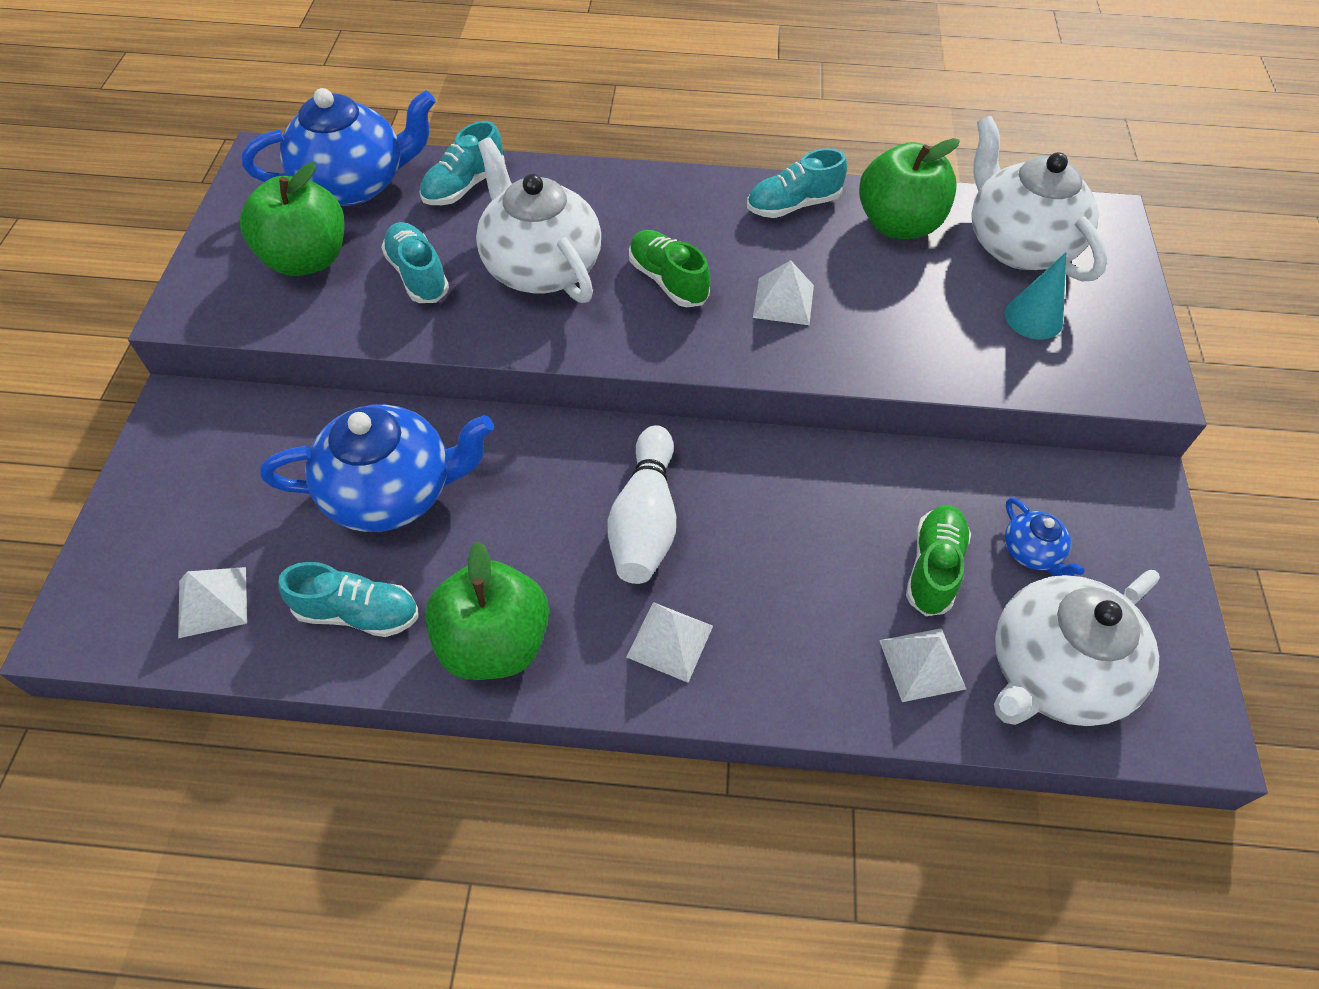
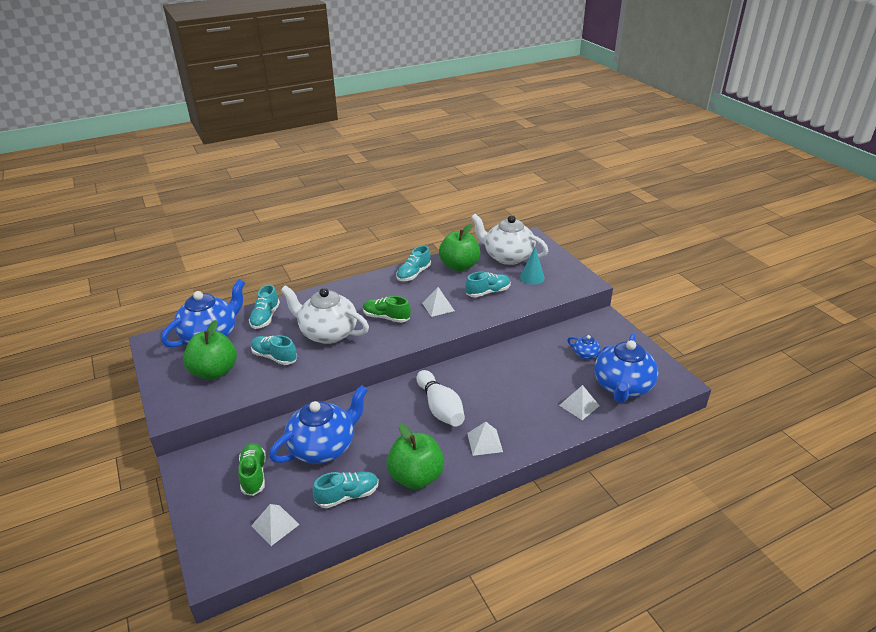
camera: 30 degrees left, 20 degrees down
(910, 312) = (488, 292): none -> turquoise shoe
(933, 567) = (558, 374): green shoe -> green shoe (254, 474)
(1053, 672) = (622, 387): white teapot -> blue teapot

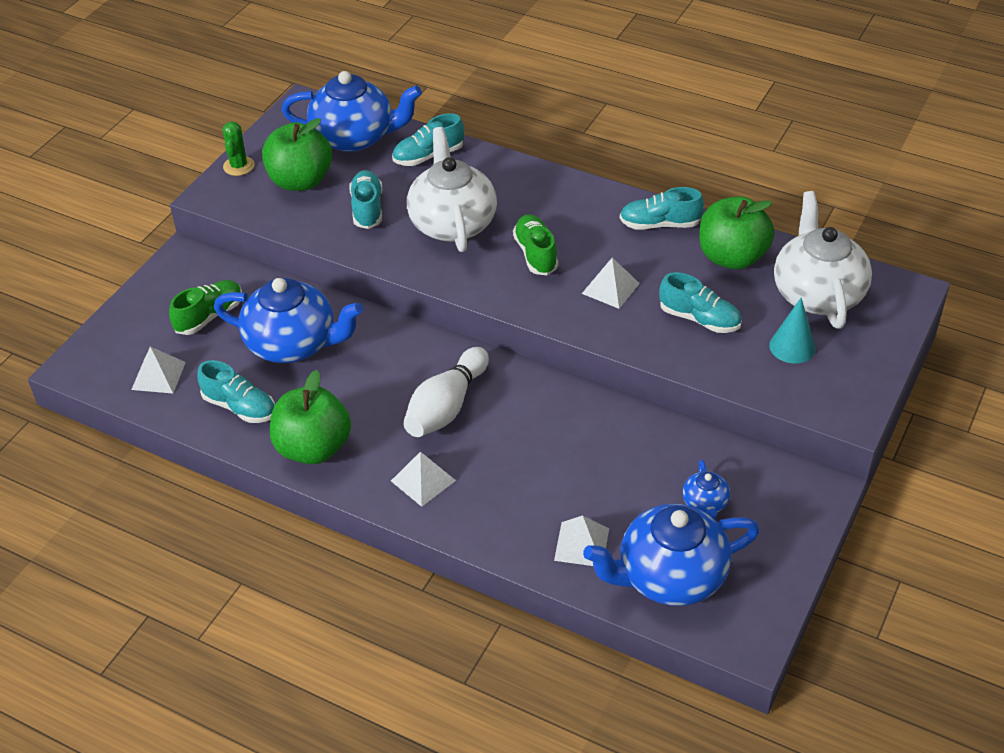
camera: 55 degrees right, 10 degrees up
(163, 391) = (239, 166): none -> green cactus

